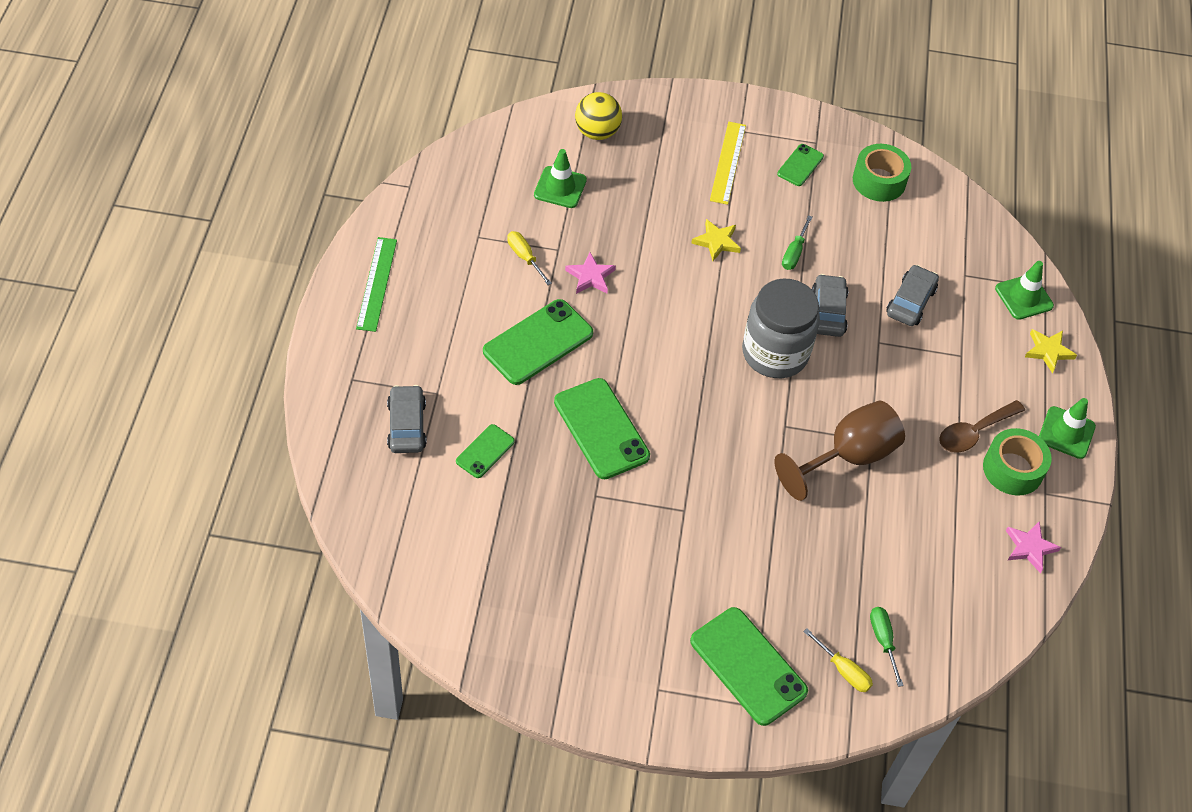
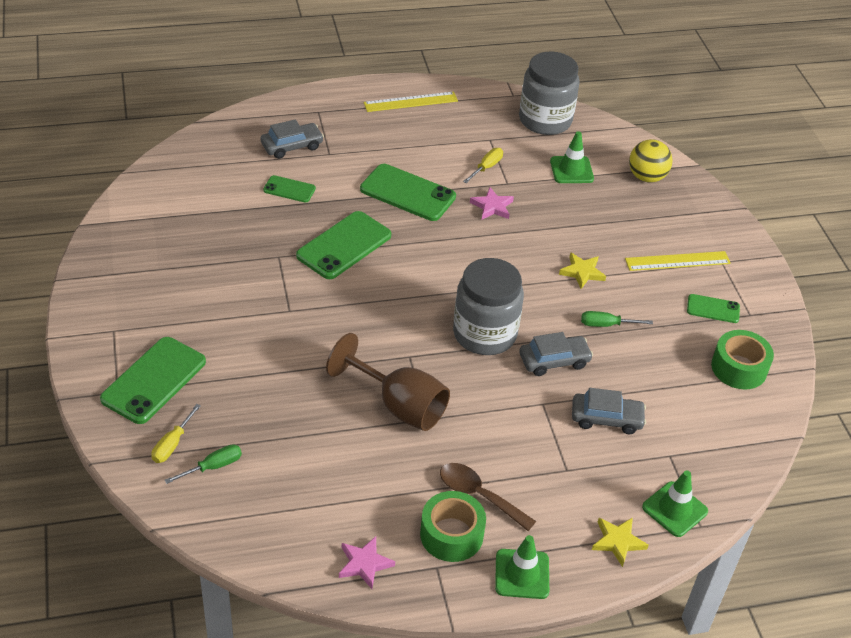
camera: 70 degrees right, 10 degrees down
(377, 284) = (410, 102): green ruler -> yellow ruler
(467, 176) = (545, 120): none -> grey jar

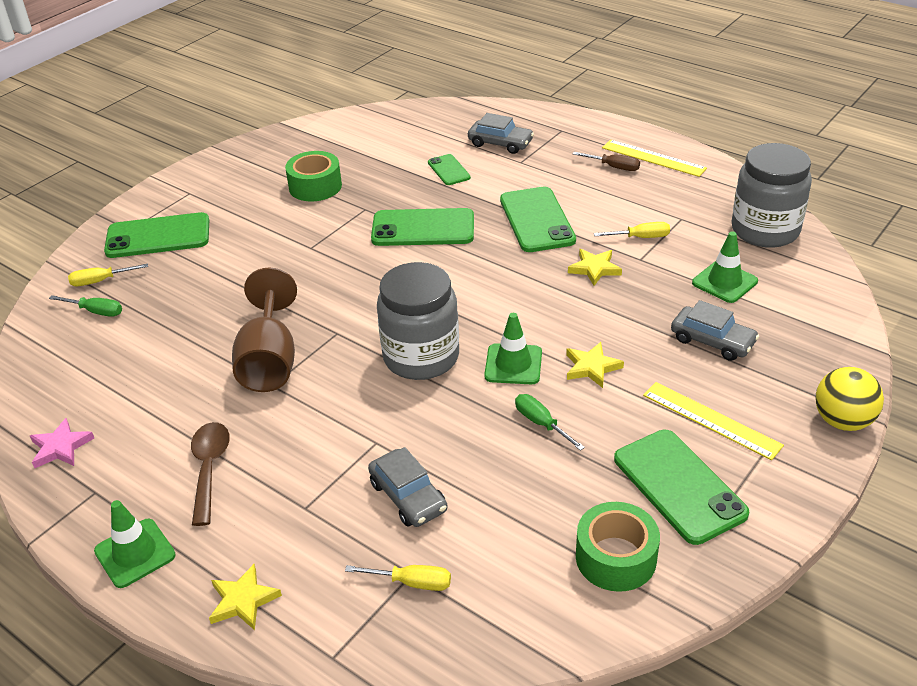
camera: 55 degrees right, 5 degrees down
(396, 123) = (613, 167): none -> brown screwdriver
(451, 534) = (143, 479): green tape -> green tape (315, 186)
(492, 206) = (594, 269): pink star -> yellow star
(554, 361) = (443, 417): grey car -> grey car (712, 341)
(646, 177) = (801, 330): yellow ball -> yellow ball (842, 421)
(674, 509) = (335, 621): green traffic cone -> green traffic cone (513, 364)
(677, 459) = (411, 582): none -> yellow screwdriver
(713, 309) = (679, 486): green phone -> green phone, size x1.86

